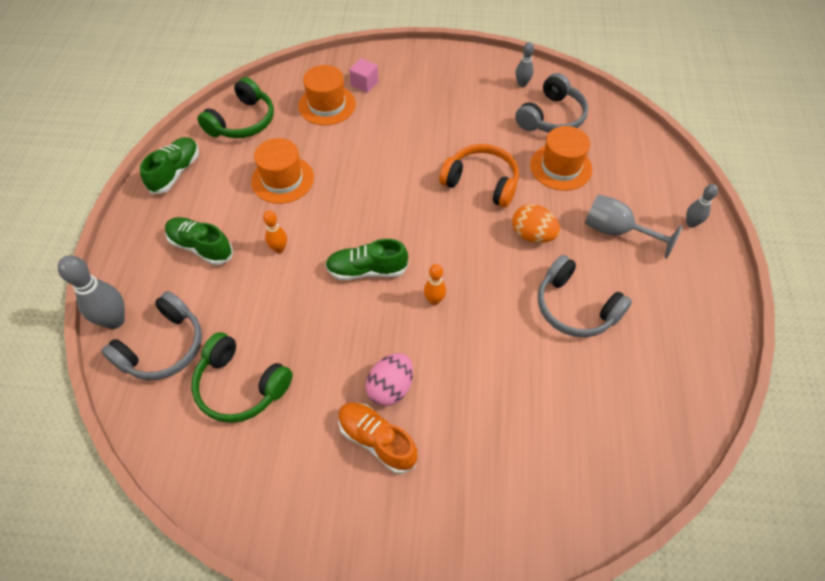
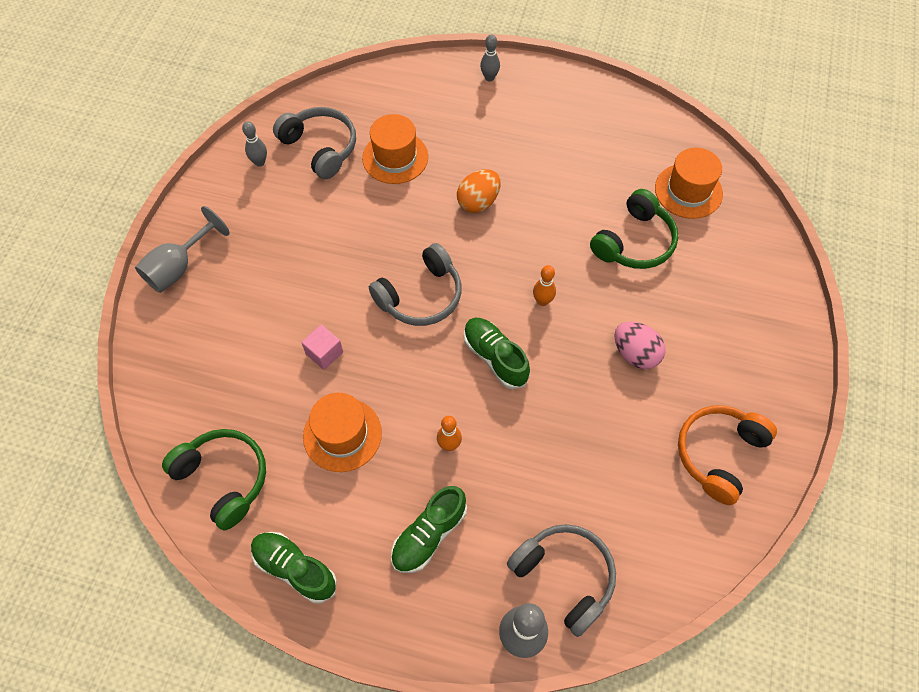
camera: 80 degrees left, 5 degrees up
(240, 386) = (621, 494): green headphones -> green headphones (634, 242)
(327, 105) = (226, 372): orange hat -> orange hat (688, 191)
(364, 83) = (200, 324): pink cube -> pink cube (324, 353)
(367, 270) = (495, 357): green shoe -> green shoe turned 135 degrees clockwise
(377, 440) = (688, 373): orange shoe -> none
(481, 182) = (398, 231): orange headphones -> orange headphones (719, 454)
(575, 308) = (568, 189): grey headphones -> grey headphones (421, 296)
(616, 231) = (487, 135): grey goblet -> grey goblet (179, 267)

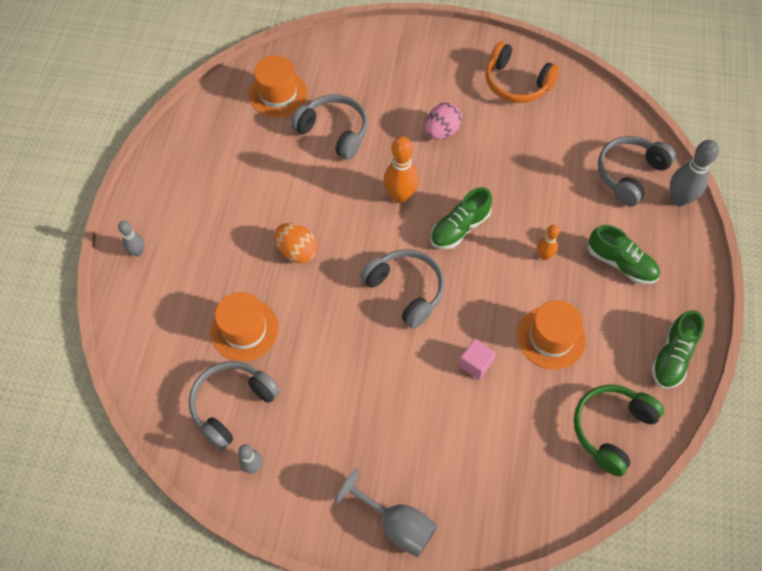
camera: 95 degrees left, 0 degrees up
(542, 301) = (400, 196): orange bowling pin -> orange bowling pin, size x1.72
(634, 242) = (334, 131): green headphones -> grey headphones

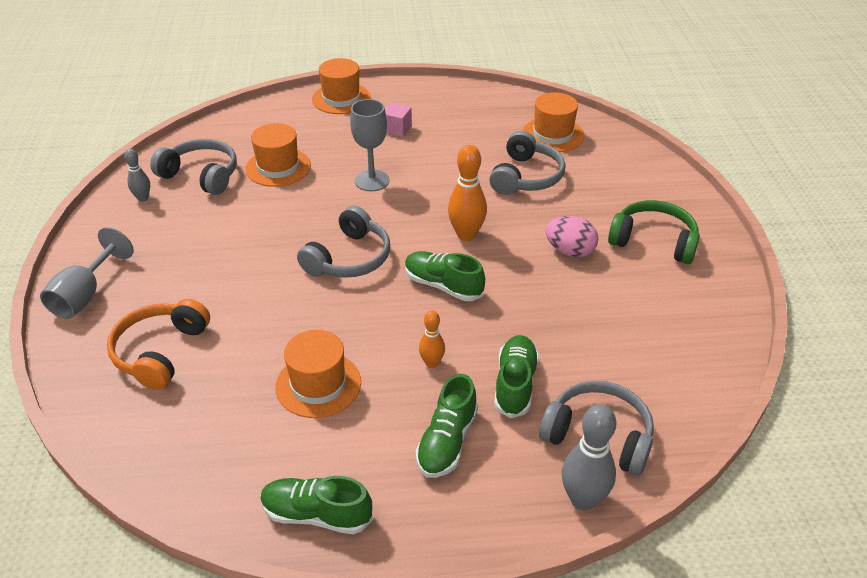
camera: 75 degrees right, 20 degrees down
(138, 252) = (341, 98): grey bowling pin -> orange hat
(297, 251) = (372, 181): orange egg -> grey goblet
(475, 364) = (271, 325): pink cube -> pink cube (397, 129)
(516, 83) = (683, 302): orange headphones -> orange headphones (160, 352)
(575, 208) = (515, 384): none -> green shoe
(611, 429) = (203, 458): green headphones -> green headphones (653, 241)

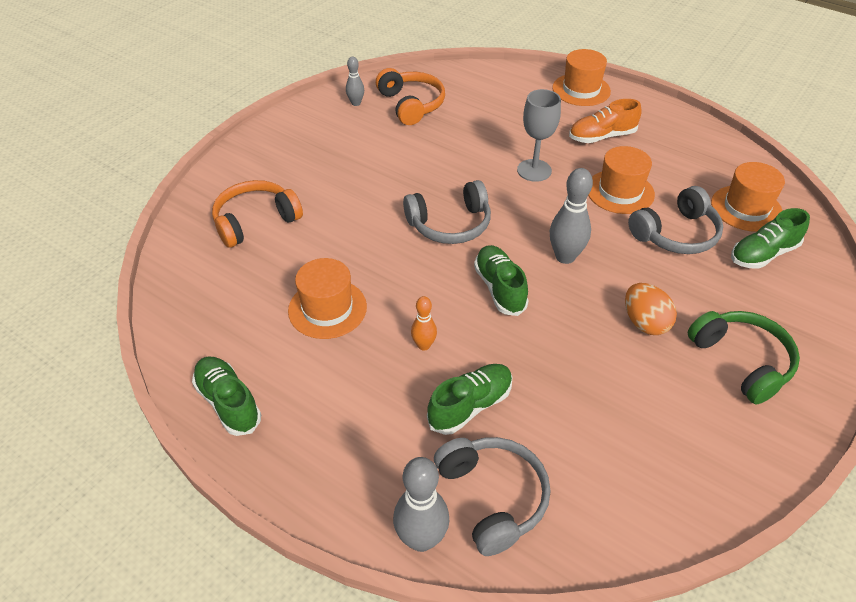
camera: 40 degrees right, 5 degrees up
(85, 295) = (253, 155): grey goblet -> none
(201, 175) = (411, 104): grey headphones -> orange headphones
(278, 167) = (472, 124): orange hat -> orange hat (620, 192)
(397, 129) = (602, 136): pink cube -> orange shoe
(447, 442) = (369, 414): green shoe -> green shoe (763, 254)
(466, 235) = (565, 257): orange bowling pin -> grey bowling pin
(570, 251) = (644, 323): pink egg -> orange egg

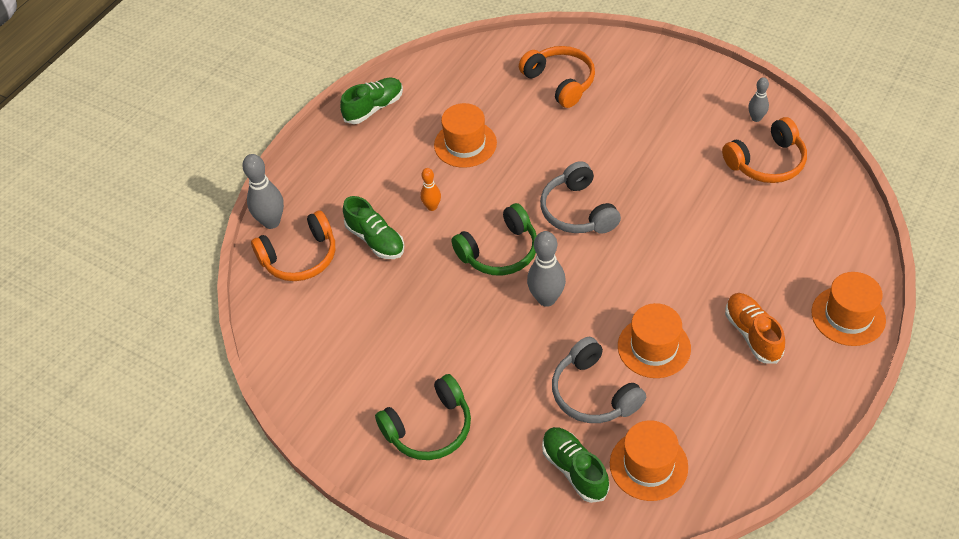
camera: 90 degrees right, 5 degrees up
(493, 497) = (300, 257): grey headphones -> orange headphones
(499, 288) = (500, 252): green shoe -> green headphones
(534, 170) = (674, 272): grey goblet -> none
(644, 323) = (469, 357): orange egg -> none

